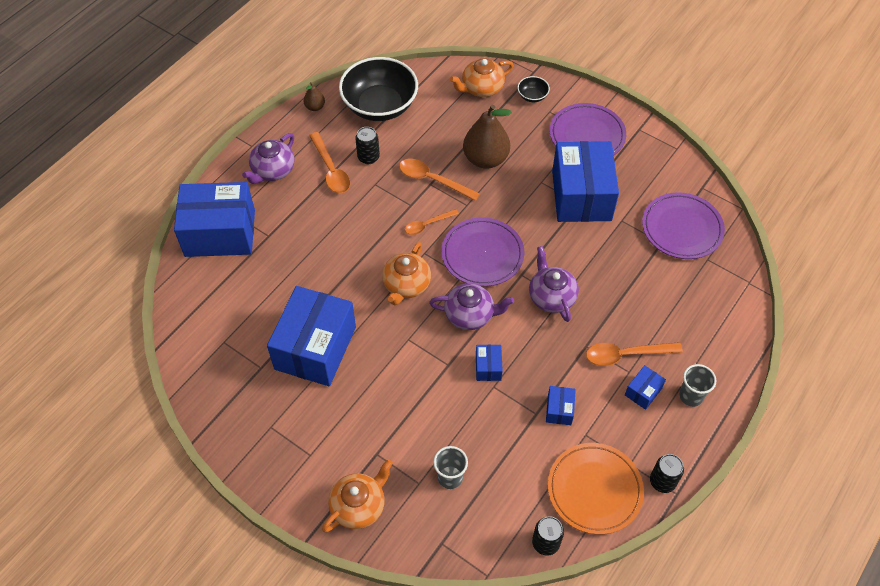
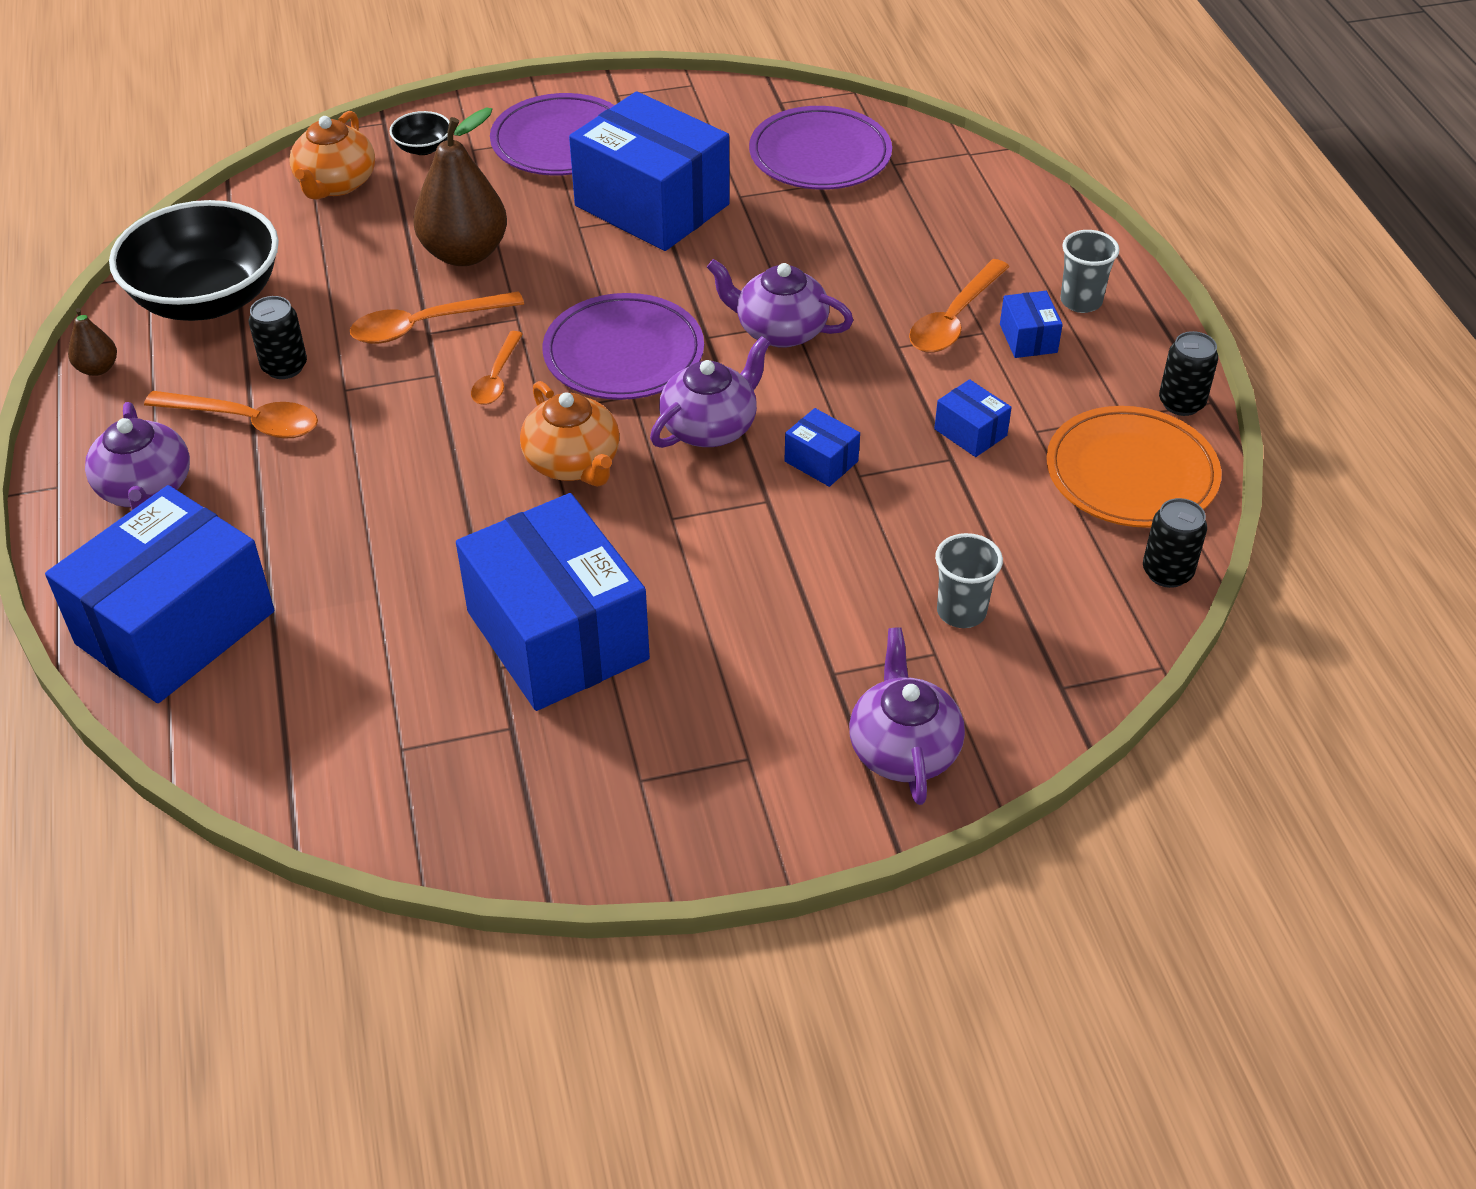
camera: 50 degrees left, 10 degrees down
(359, 506) = (903, 749): orange teapot -> purple teapot

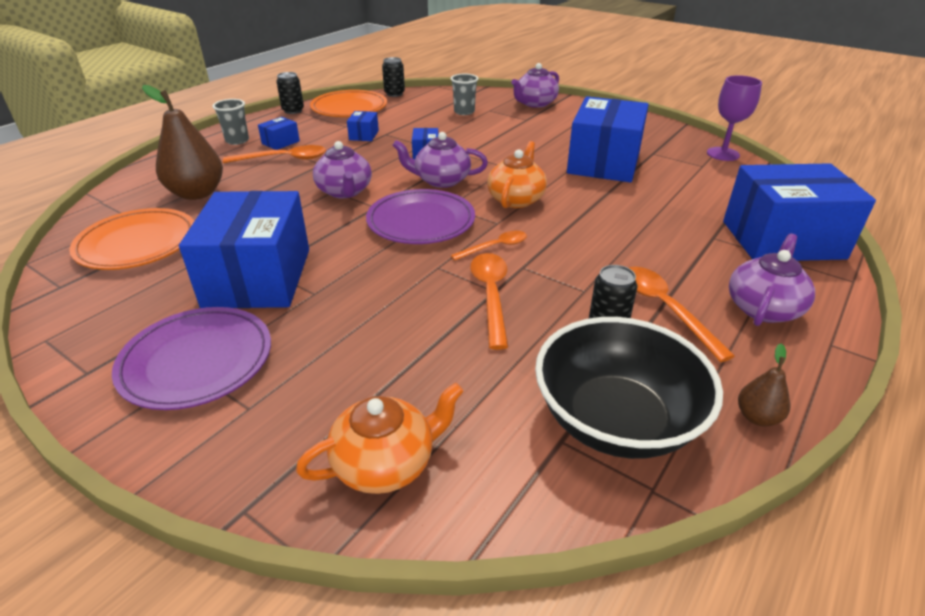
camera: 130 degrees left, 10 degrees down
(395, 822) = (723, 154): none -> purple goblet
(423, 148) = (271, 443): black bowl -> none
(425, 325) = (491, 295): orange spoon -> orange spoon turned 120 degrees counterclockwise
(464, 253) = (399, 324): brown pear -> brown pear (197, 193)
(820, 155) = (137, 244): purple plate -> orange plate

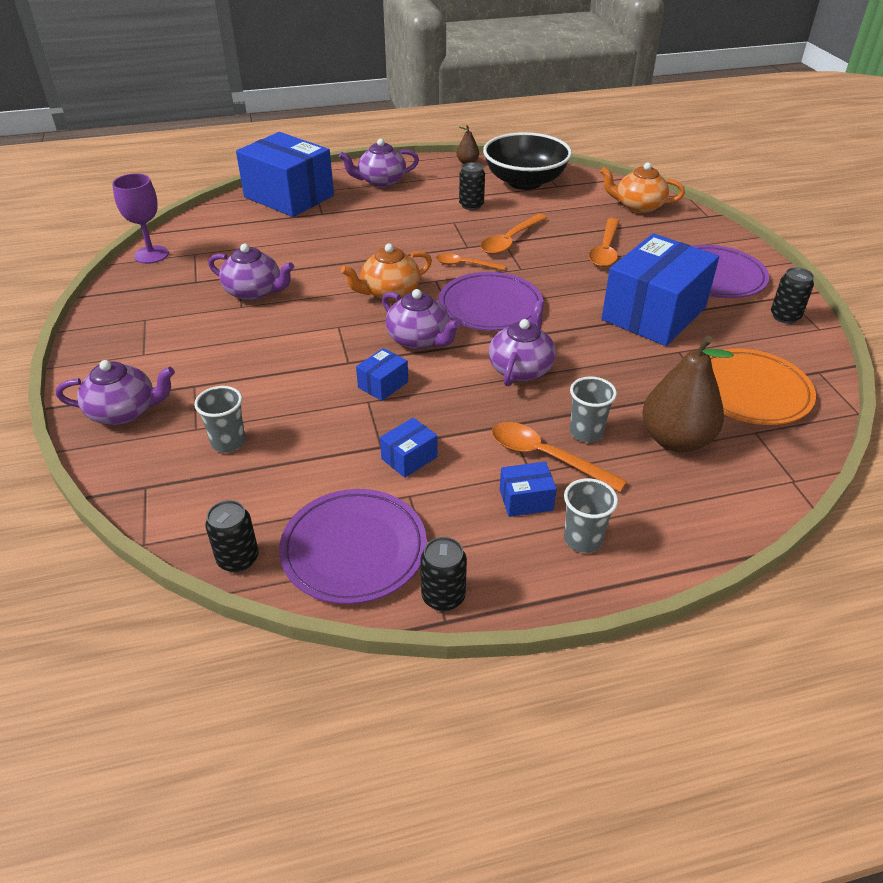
camera: 140 degrees left, 5 degrees up
(92, 338) = (785, 316): none -> black can
(265, 176) = (586, 433): none -> grey cup
(349, 108) = (354, 549): orange plate -> purple plate
(603, 162) = (254, 292): blue box -> purple teapot
(665, 309) = (428, 199): orange spoon -> orange spoon (605, 250)

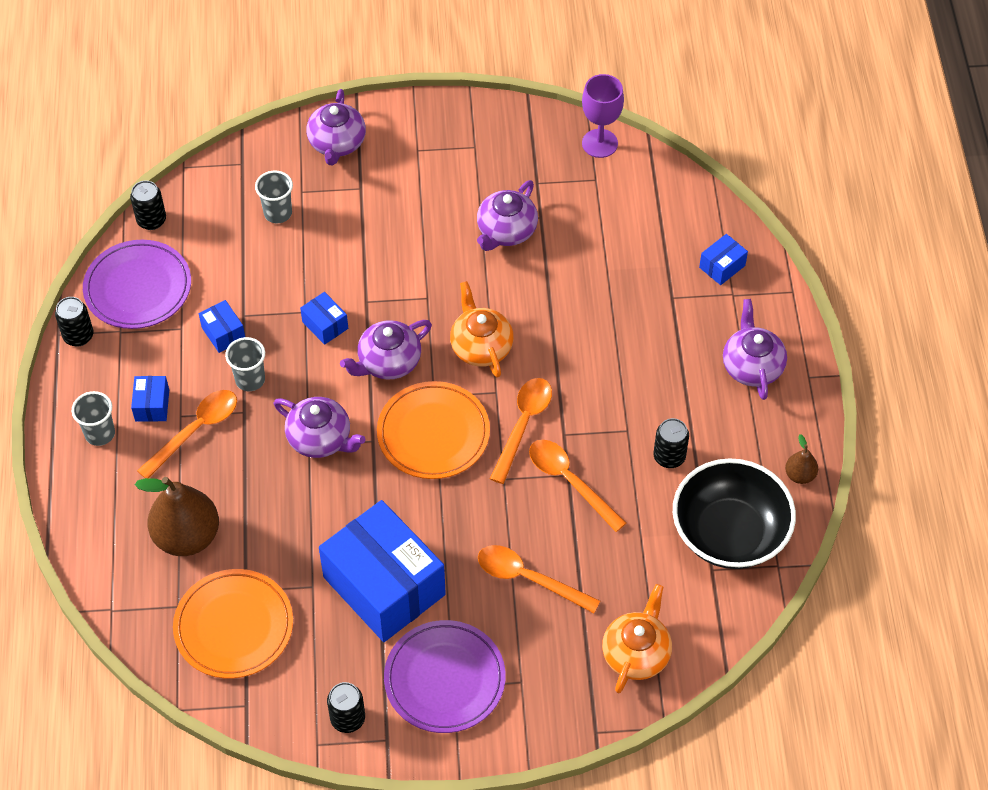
camera: 100 degrees right, 15 degrees up
(289, 196) = (722, 266): blue box -> blue box, size x0.41
(465, 265) = (523, 425): orange spoon -> orange spoon, size x1.53
(490, 306) = (433, 433): purple plate -> orange plate
(586, 433) = (216, 469): grey cup -> grey cup (250, 380)

